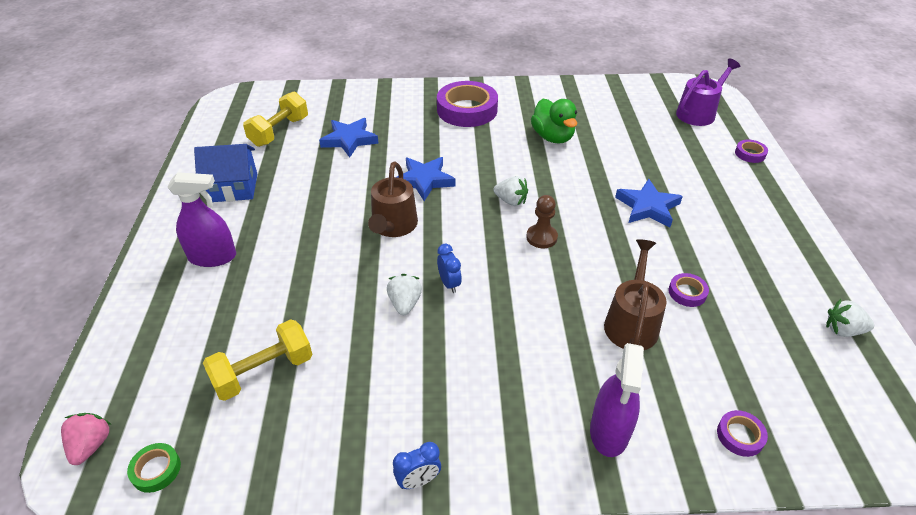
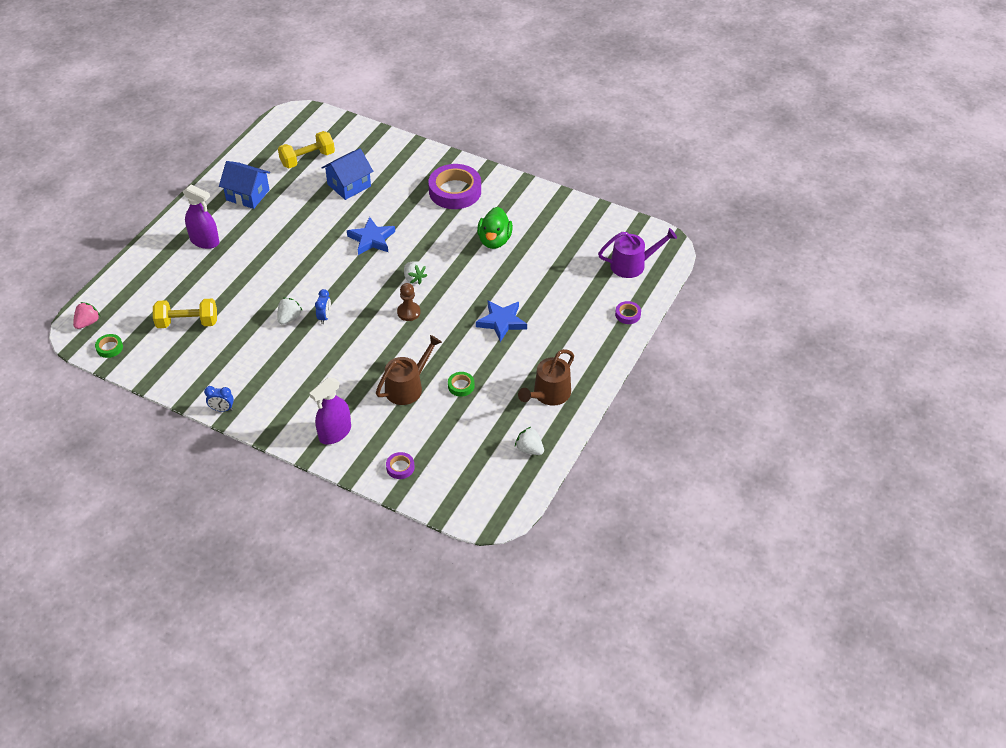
camera: 30 degrees right, 5 degrees up
(349, 140) = (349, 185): blue star -> blue house
(393, 226) = (324, 265): brown watering can -> brown watering can (549, 394)
(687, 293) = (461, 386): purple tape -> green tape

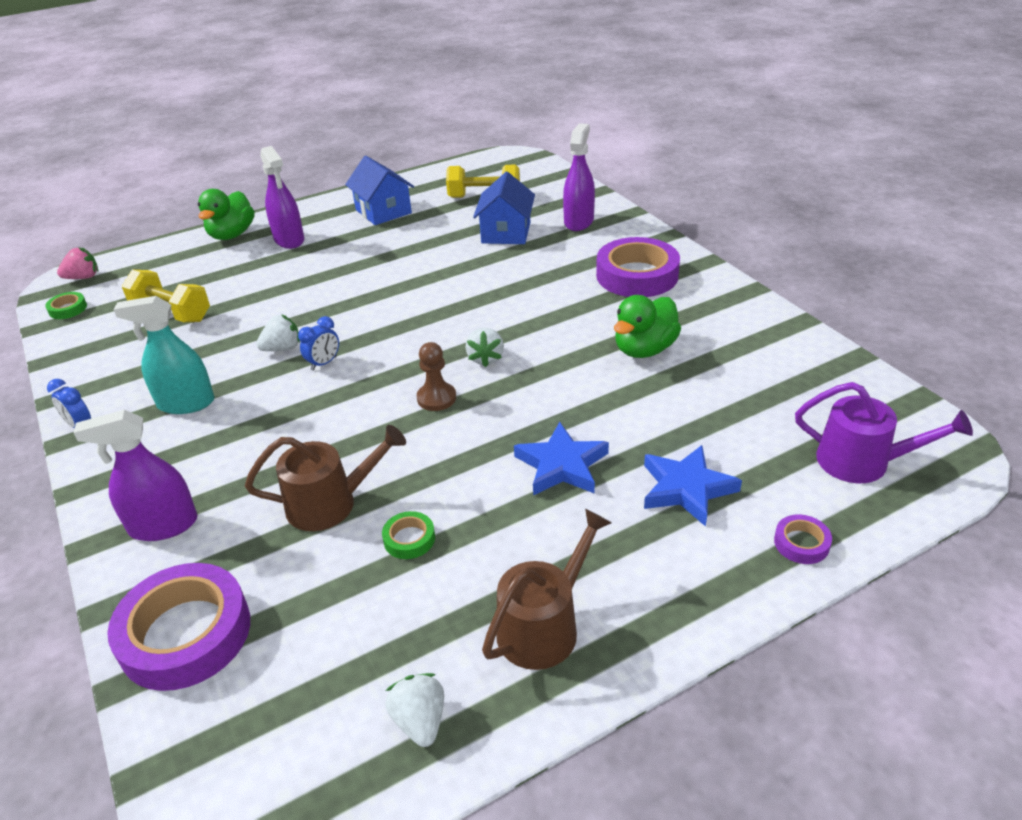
camera: 35 degrees right, 10 degrees down
(157, 251) = (232, 235): none -> green duck
(269, 372) = (186, 403): none -> turquoise spray bottle
(349, 185) = (506, 233): blue house -> blue house turned 75 degrees counterclockwise
(371, 239) = (476, 295): blue star -> blue star (686, 488)
(388, 160) = (578, 221): none -> purple spray bottle
(400, 467) = (185, 633): purple tape -> purple tape, size x2.26
(549, 394) = (544, 626): brown watering can -> brown watering can turned 150 degrees clockwise

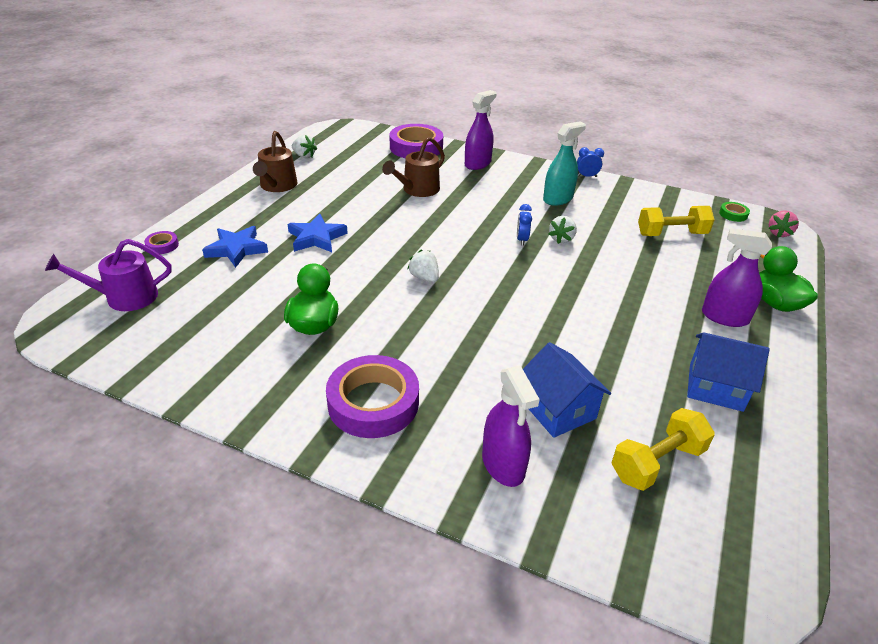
camera: 140 degrees right, 0 degrees up
(409, 539) = (364, 191): green tape -> none
(436, 398) = (426, 245): brown pawn -> none

